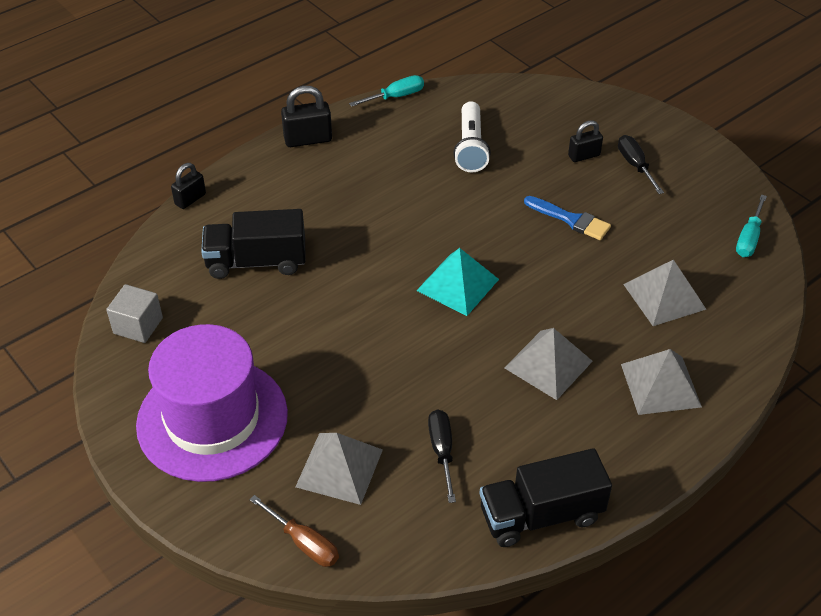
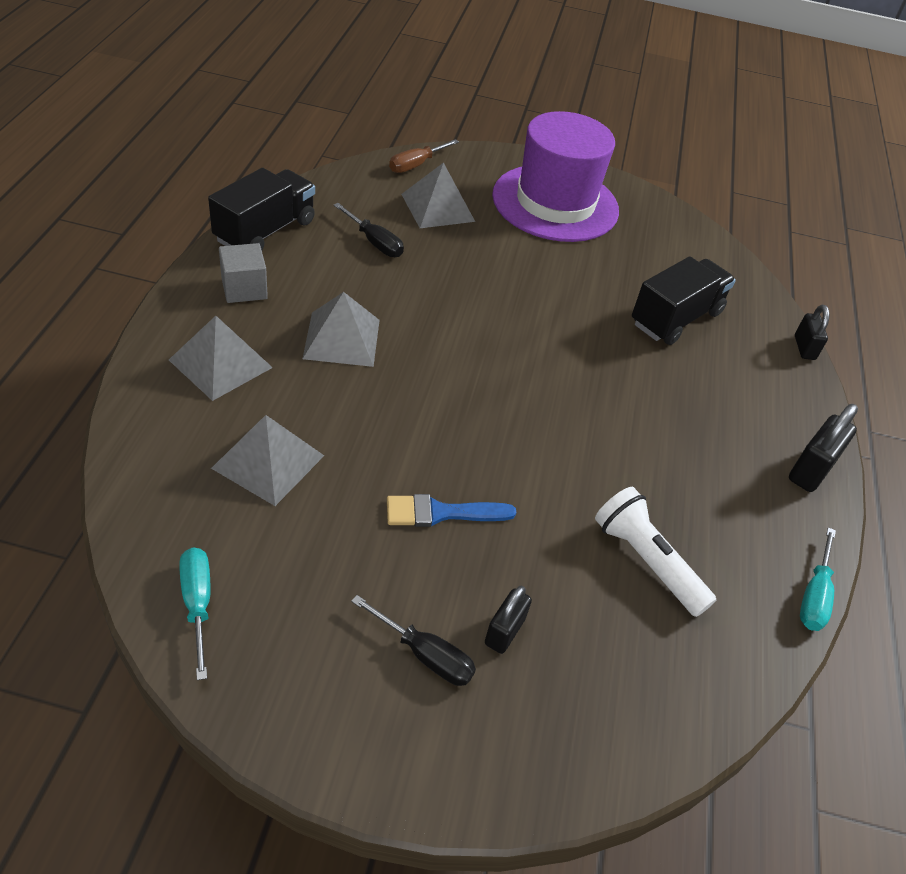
camera: 135 degrees right, 0 degrees up
(138, 325) = (685, 236): grey cube -> grey cube (244, 288)
(303, 542) = (416, 165): brown screwdriver -> brown screwdriver turned 45 degrees counterclockwise
(457, 284) = (489, 376): turquoise pyramid -> none

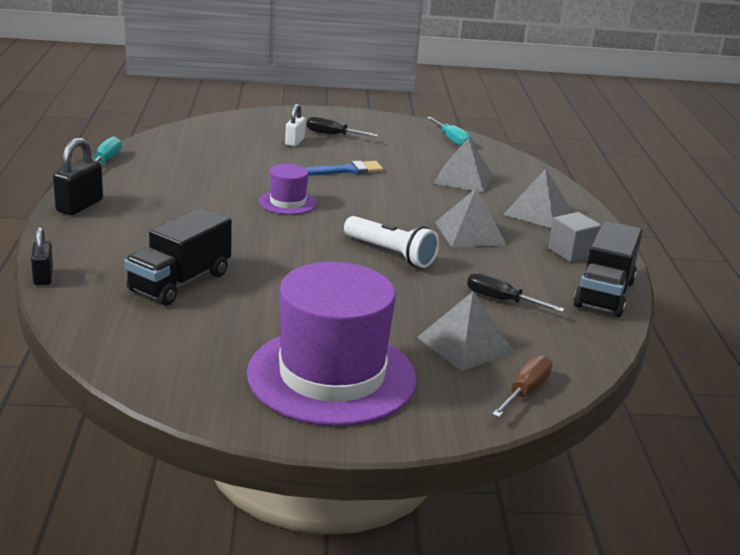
camera: 170 degrees right, 20 degrees down
(504, 631) = (294, 142): black padlock -> white padlock
(550, 438) = (287, 202): none -> purple hat
(647, 561) = (214, 164): white flashlight -> white flashlight (391, 253)

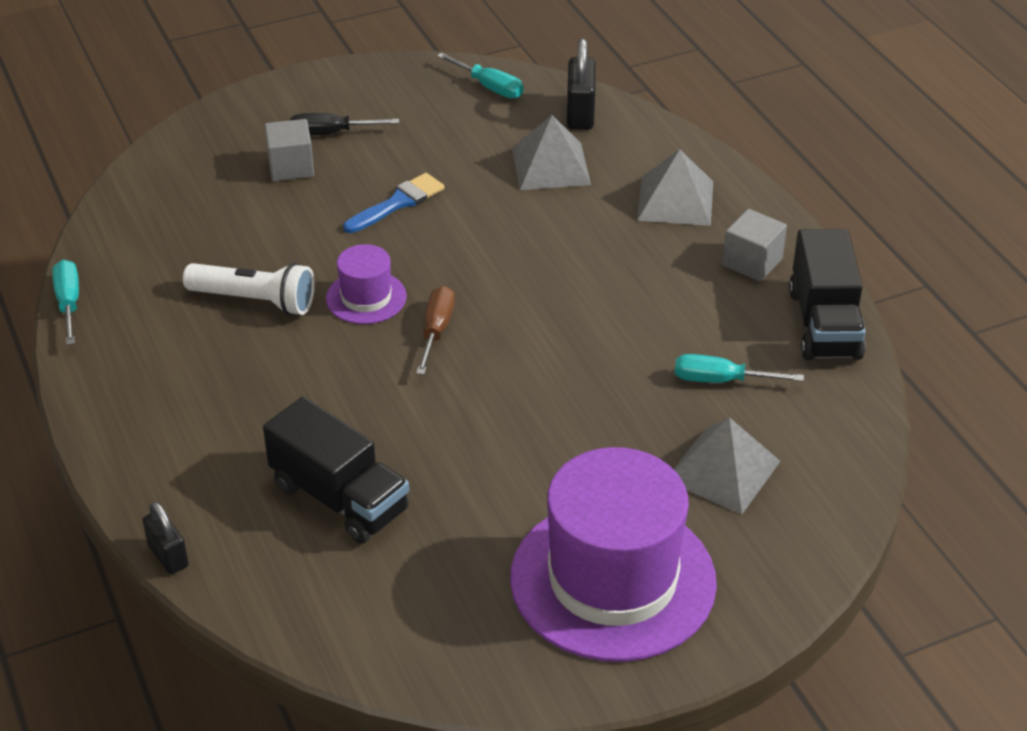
camera: 20 degrees left, 15 degrees up
(79, 206) = (107, 407): black padlock -> black padlock (580, 114)
(180, 282) = (339, 498): black truck -> black truck turned 60 degrees counterclockwise
(294, 142) = (291, 167): white padlock -> grey cube
(391, 253) = (550, 347): white flashlight -> white flashlight (255, 301)
(470, 233) = (619, 272): grey pyramid -> none
(502, 300) = (721, 380): black screwdriver -> turquoise screwdriver
(525, 391) = (824, 518): brown screwdriver -> brown screwdriver (436, 331)

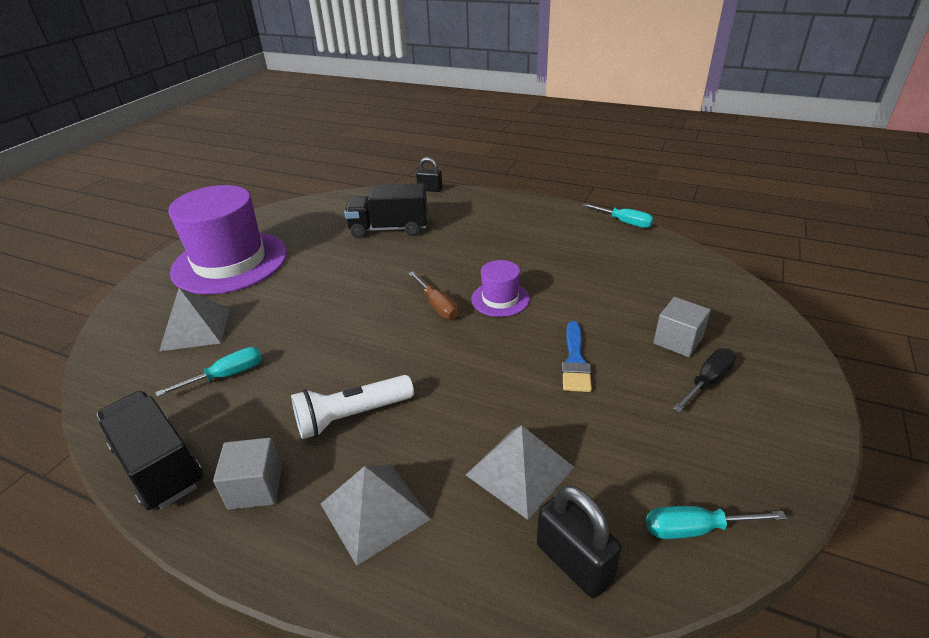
camera: 140 degrees right, 5 degrees down
(255, 301) = (551, 267): white flashlight -> white flashlight (352, 416)

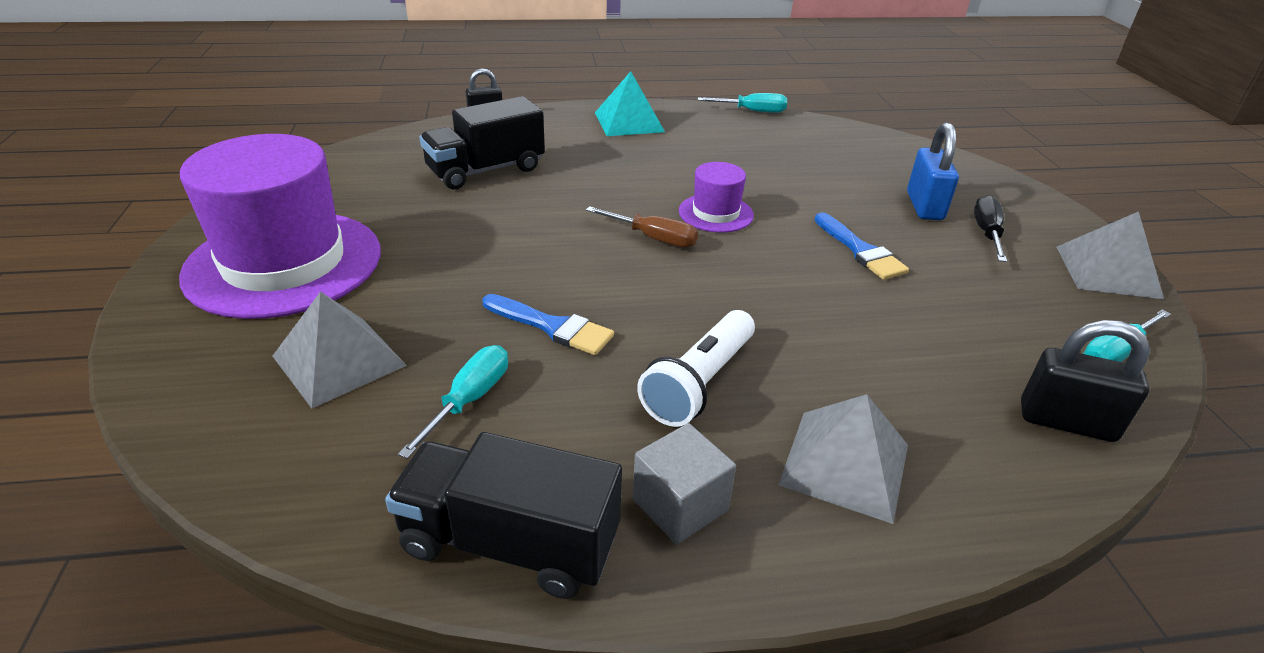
camera: 35 degrees left, 0 degrees up
(313, 347) = (552, 327): none -> blue brush
(519, 212) = (629, 122): none -> turquoise pyramid
(520, 471) = (932, 366): grey pyramid -> grey pyramid (1107, 271)
(678, 341) = (924, 206): grey cube -> blue padlock

